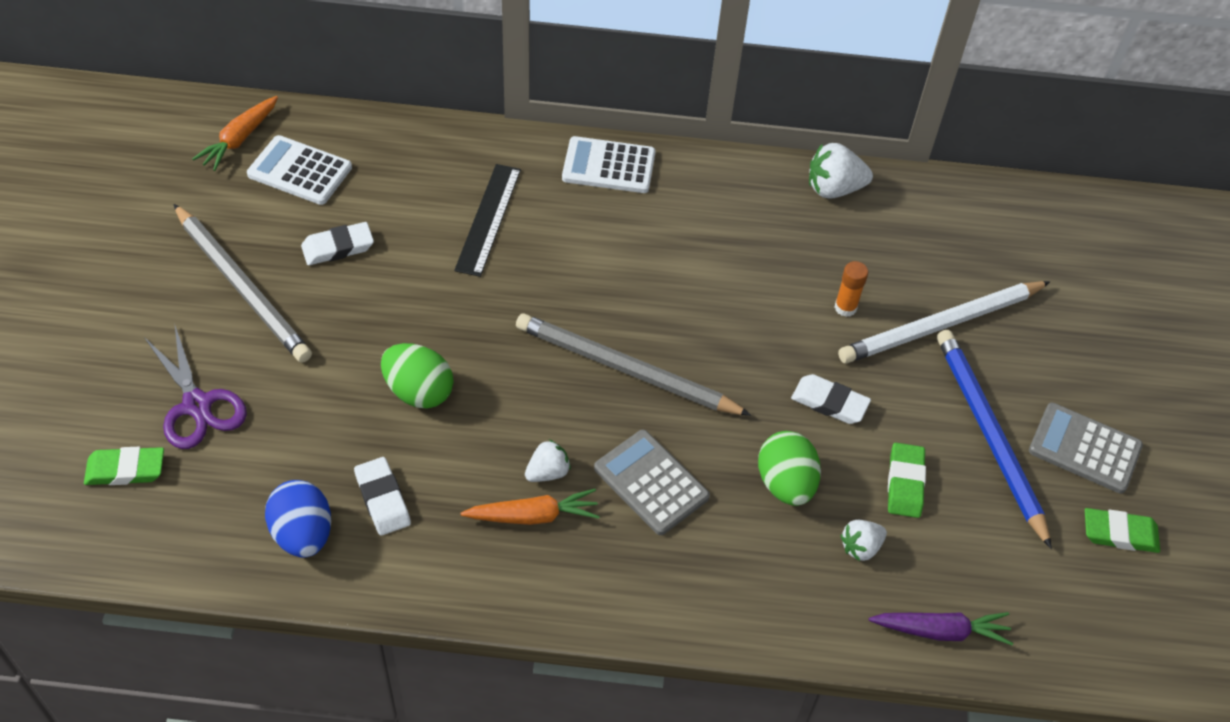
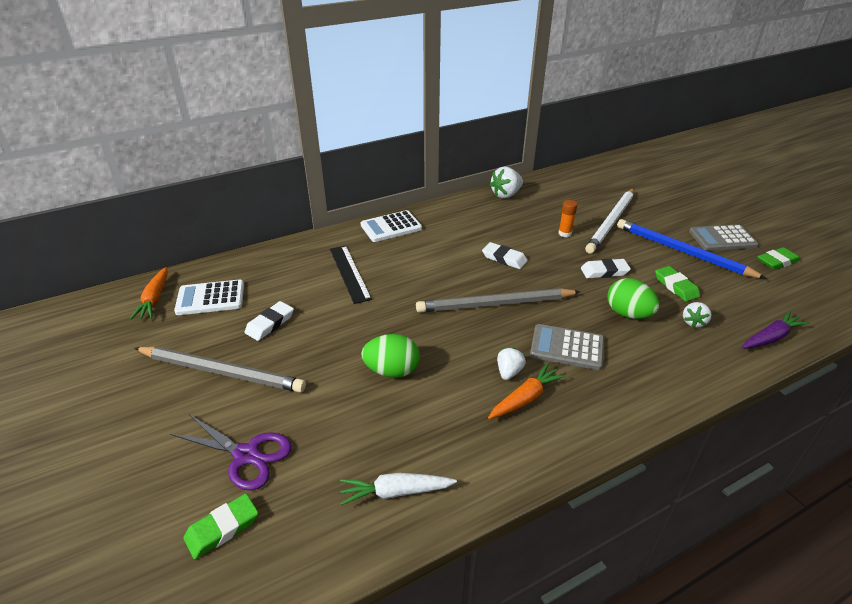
camera: 30 degrees left, 15 degrees down
(303, 534) = (396, 492): blue egg -> white carrot
(382, 499) = (428, 440): white eraser -> white eraser (504, 258)

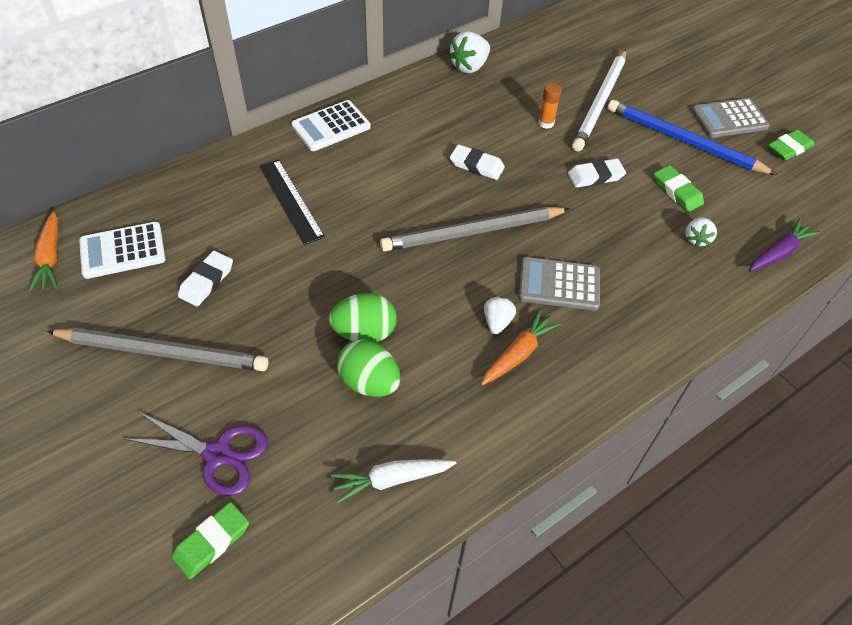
camera: 10 degrees left, 15 degrees up
(628, 314) = (625, 233): green egg -> green egg (369, 382)

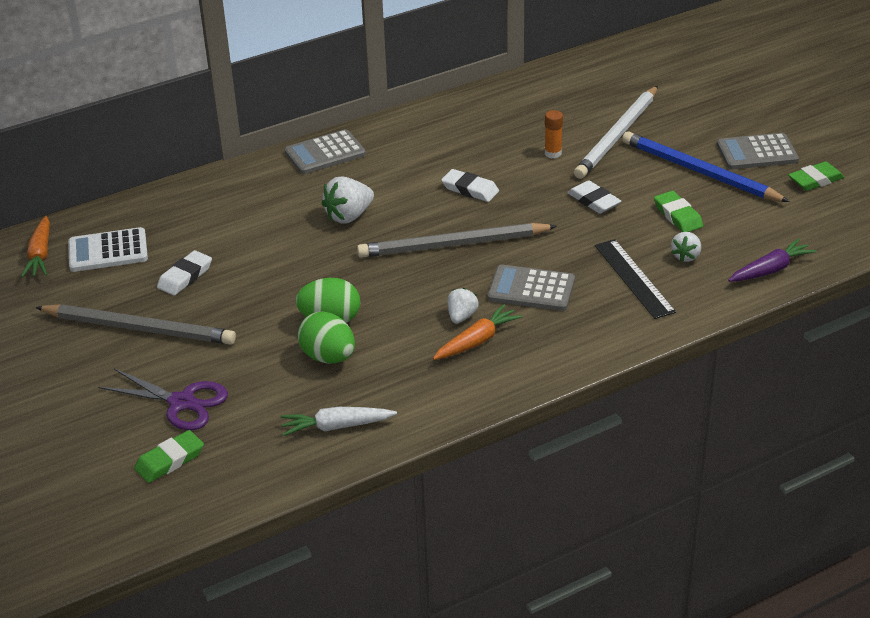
camera: 10 degrees right, 15 degrees down
(290, 201) = (274, 215): black ruler -> black ruler (633, 278)
(331, 126) = (325, 153): white calculator -> grey calculator
(469, 67) = (482, 101): white strawberry -> white strawberry (349, 216)
(595, 176) = (594, 201): white eraser -> white eraser turned 60 degrees clockwise

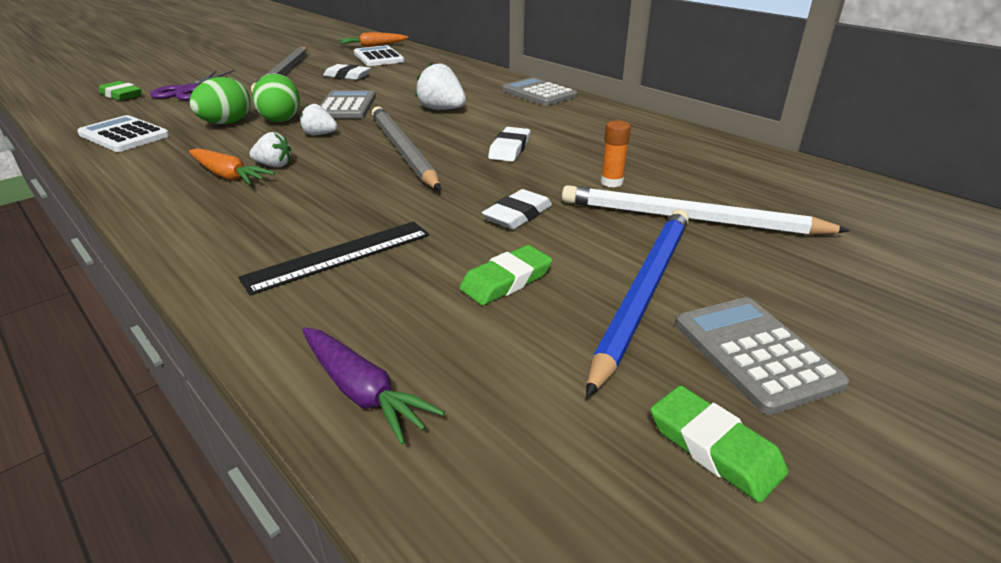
camera: 75 degrees right, 5 degrees down
(337, 426) = (124, 135): white carrot -> white calculator
(531, 289) = (319, 194): grey calculator -> grey calculator (346, 106)
(686, 256) = (397, 295): white strawberry -> white strawberry (319, 134)

